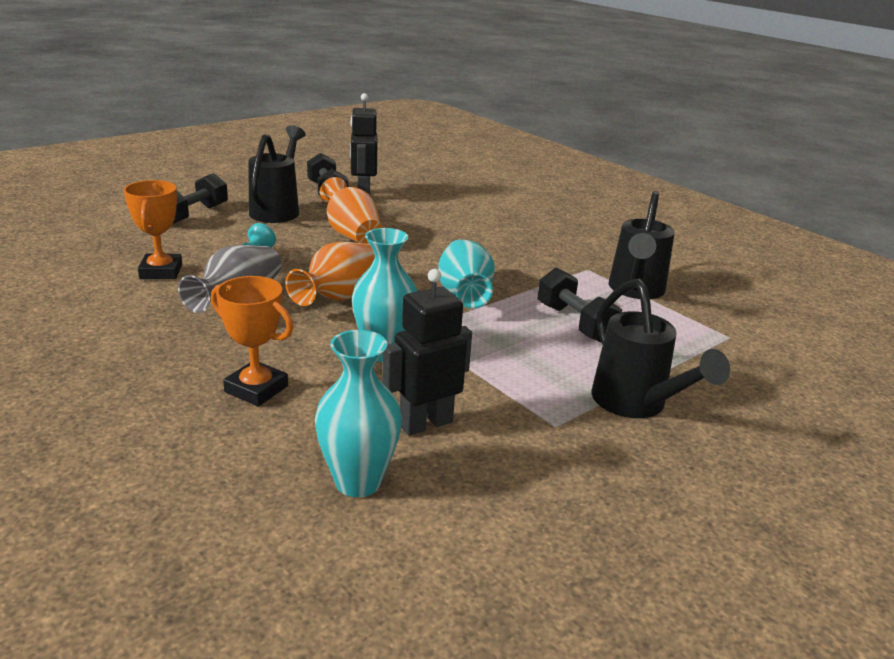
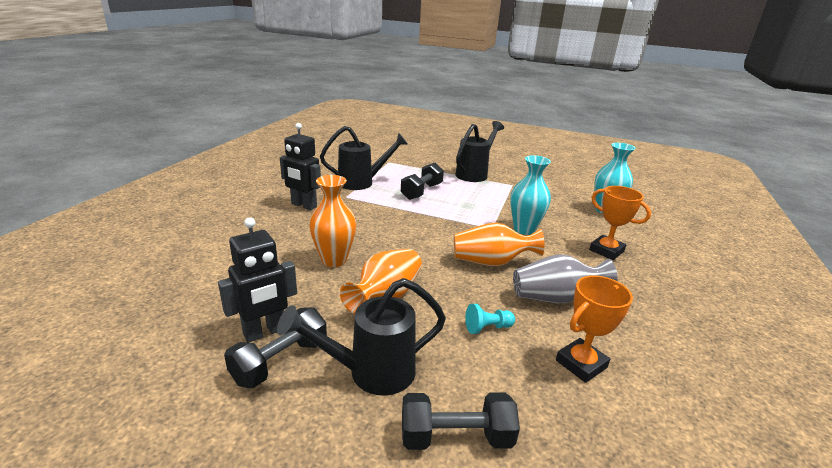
camera: 120 degrees left, 0 degrees up
(256, 389) = (606, 250): orange trophy -> orange trophy turned 45 degrees counterclockwise
(425, 423) = (555, 207): black robot -> black robot (303, 205)
(435, 231) = (334, 260): none -> orange vase
(464, 294) = (430, 224): turquoise vase -> none

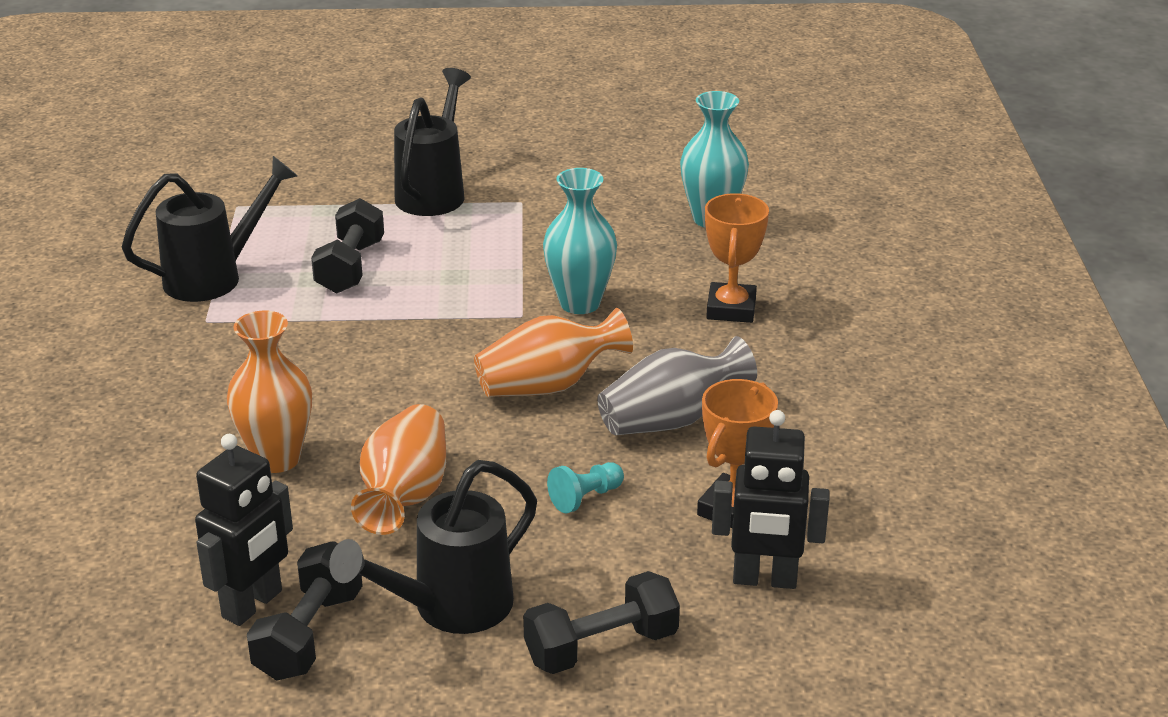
camera: 20 degrees left, 5 degrees up
(303, 205) = (136, 364): black robot -> black robot (764, 580)
(606, 250) = (731, 309): orange trophy -> orange trophy turned 75 degrees clockwise

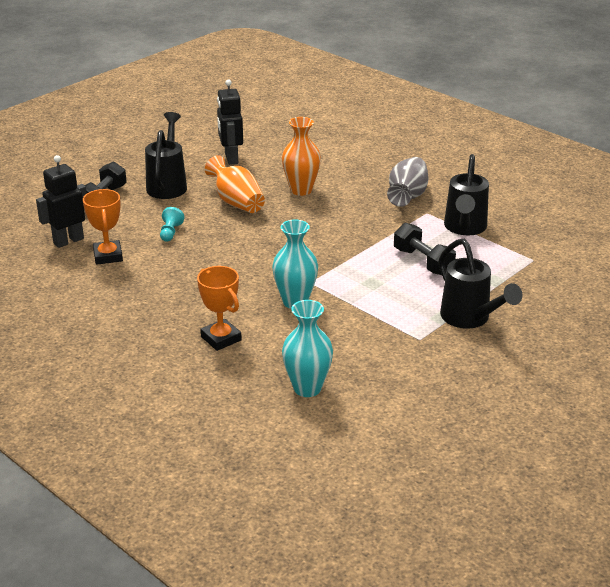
camera: 135 degrees right, 0 degrees up
(309, 635) = (200, 161): black dumbbell -> none
(548, 386) = (248, 261): orange vase -> none
(671, 420) = (177, 274): grey vase -> grey vase (407, 196)

